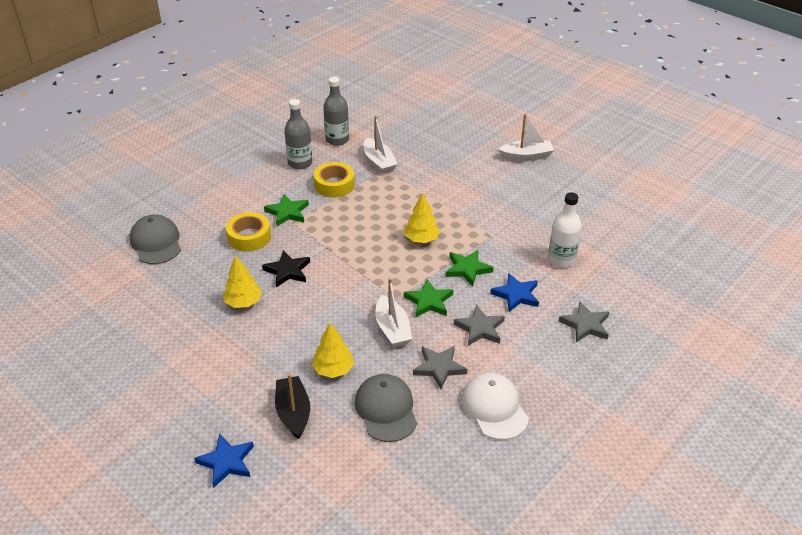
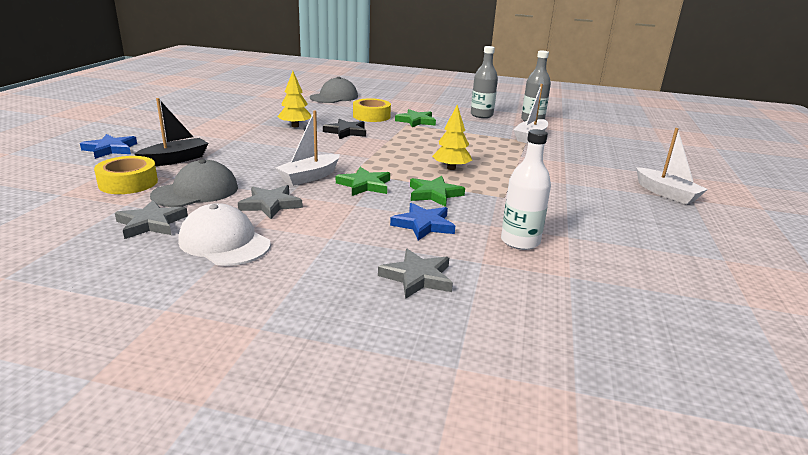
camera: 60 degrees right, 15 degrees down
(333, 369) = (237, 164): yellow tree -> none
(334, 185) = (473, 128): yellow tape -> yellow tape (128, 183)
(480, 328) = (348, 214): grey star -> grey star (151, 223)
(494, 408) = (224, 242): white cap -> white cap turned 90 degrees counterclockwise

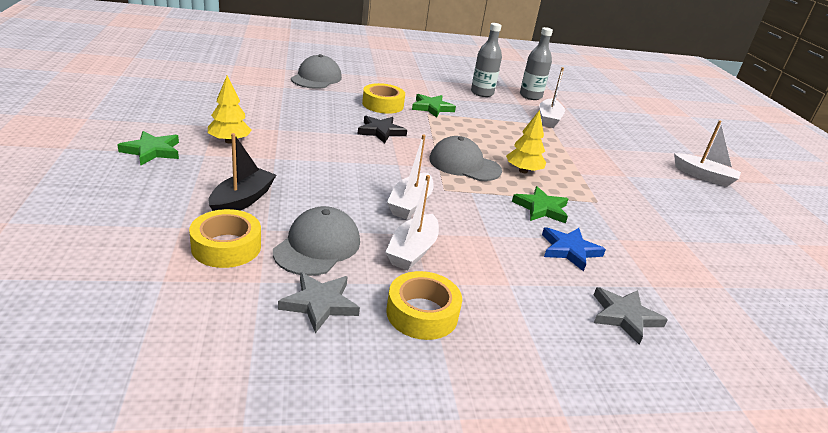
camera: 25 degrees left, 5 degrees up
(110, 149) = (143, 194): blue star -> none
(224, 242) = (422, 313): white cap -> yellow tape
(270, 204) = (412, 251): grey star -> white boat
(295, 126) = (320, 128): yellow tree -> yellow tree (229, 141)
(364, 185) = (471, 207): green star -> green star (152, 151)
(396, 158) = (464, 165): none -> grey cap
(520, 241) = (657, 255): white bottle -> none

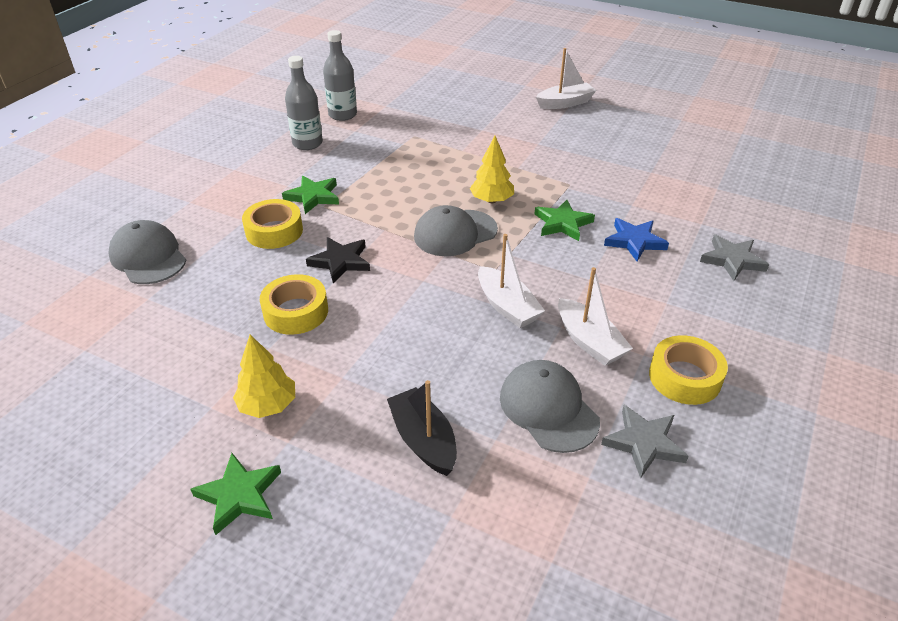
camera: 50 degrees left, 10 degrees up
(226, 247) = (513, 485): yellow tape -> yellow tape (296, 312)
(549, 119) = (402, 130): white boat -> none

